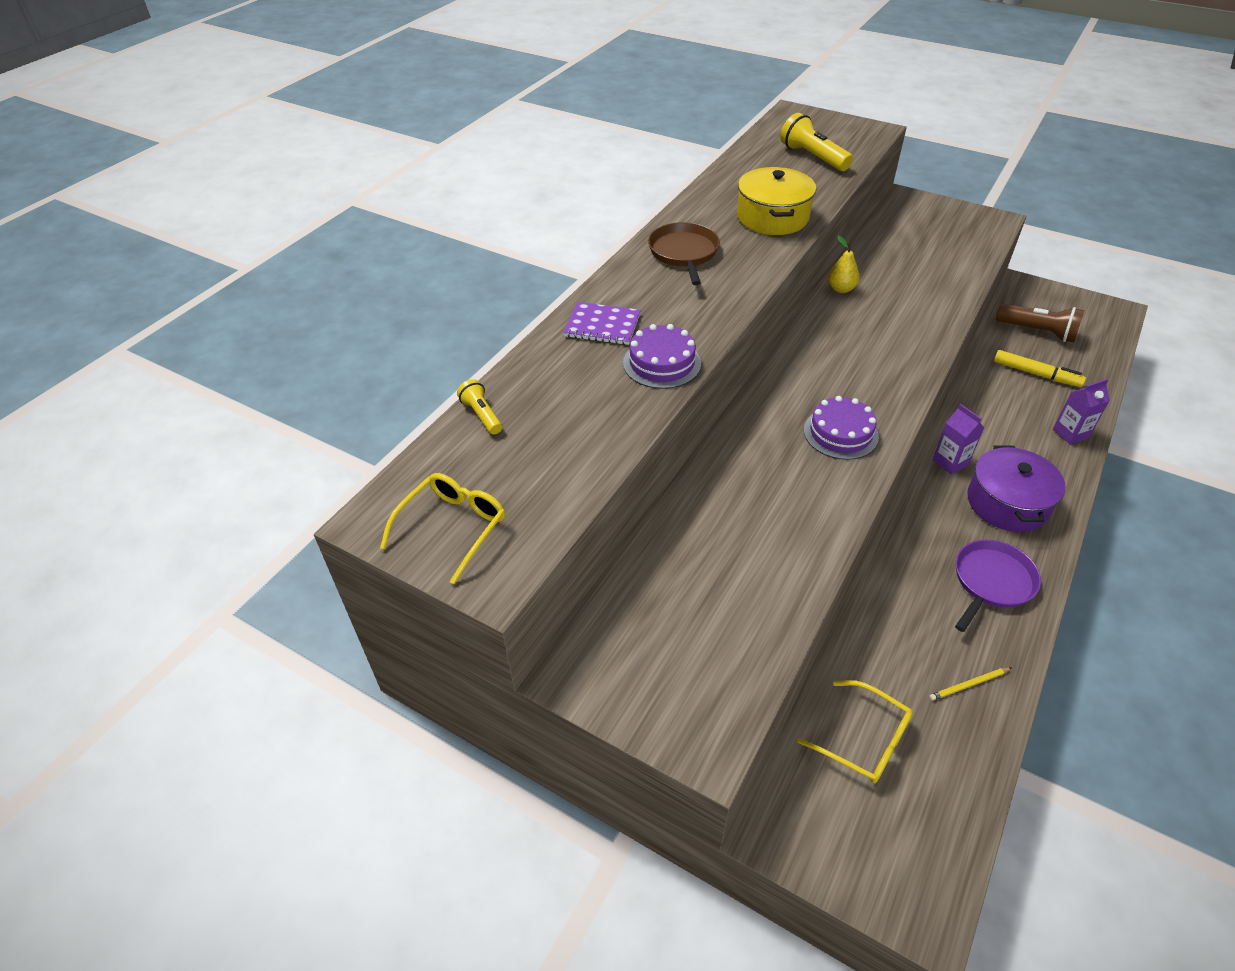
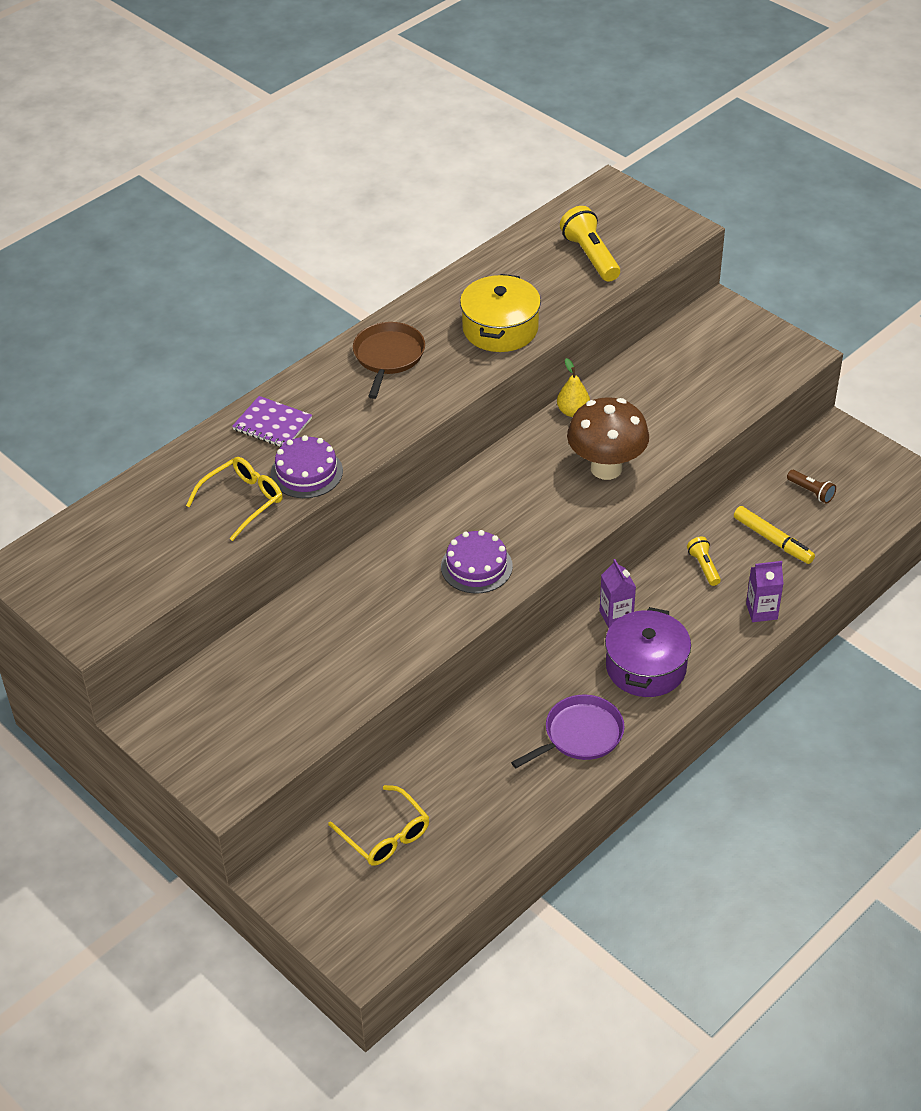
camera: 15 degrees right, 0 degrees up
(452, 528) = (73, 586): yellow glasses -> yellow glasses (242, 501)
(482, 415) = (131, 493): yellow flashlight -> yellow flashlight (704, 566)
(901, 328) = (606, 468): none -> brown mushroom
(968, 685) = (501, 813): yellow pencil -> none
(1038, 332) = (811, 492): brown flashlight -> brown flashlight, size x0.57

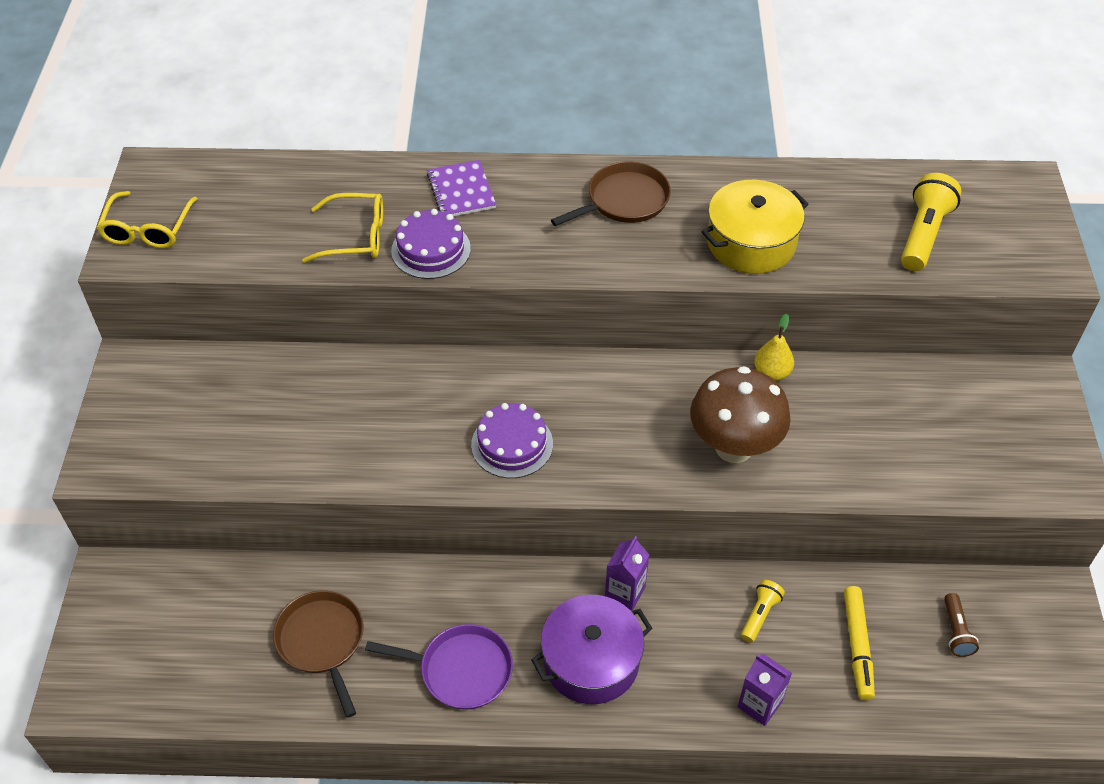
camera: 45 degrees right, 5 degrees up
(385, 835) = (219, 611): yellow glasses -> yellow glasses (148, 229)
(475, 793) = (322, 641): none -> brown pan

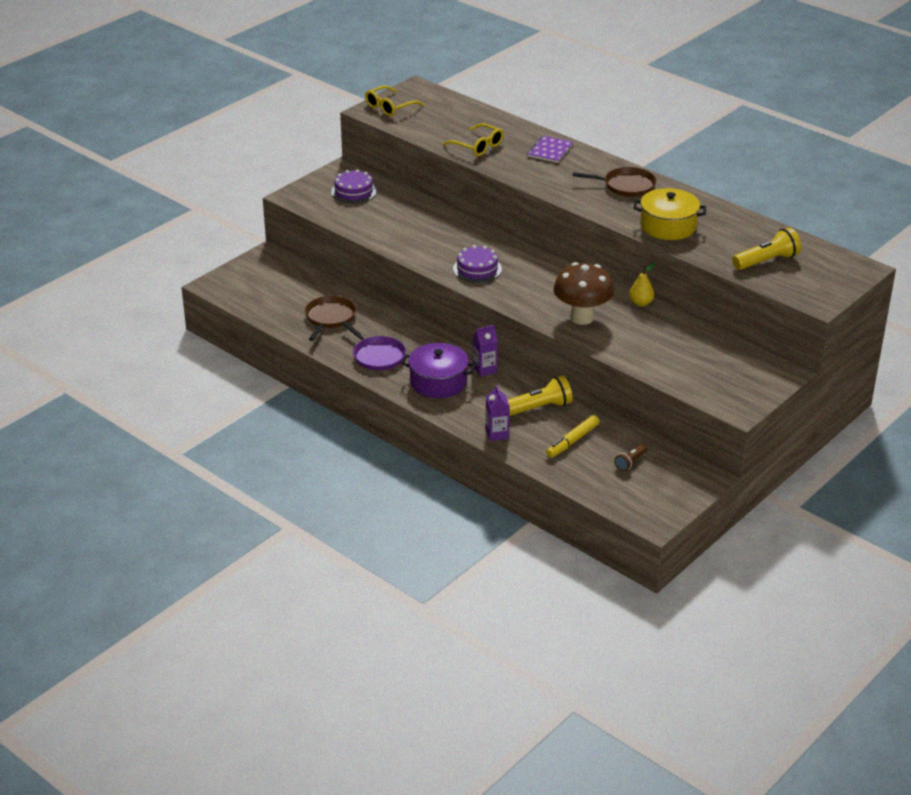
camera: 40 degrees right, 15 degrees down
(431, 249) = (506, 164): purple cake -> purple cake (353, 191)
(760, 615) = (539, 408): yellow flashlight -> yellow flashlight, size x1.76

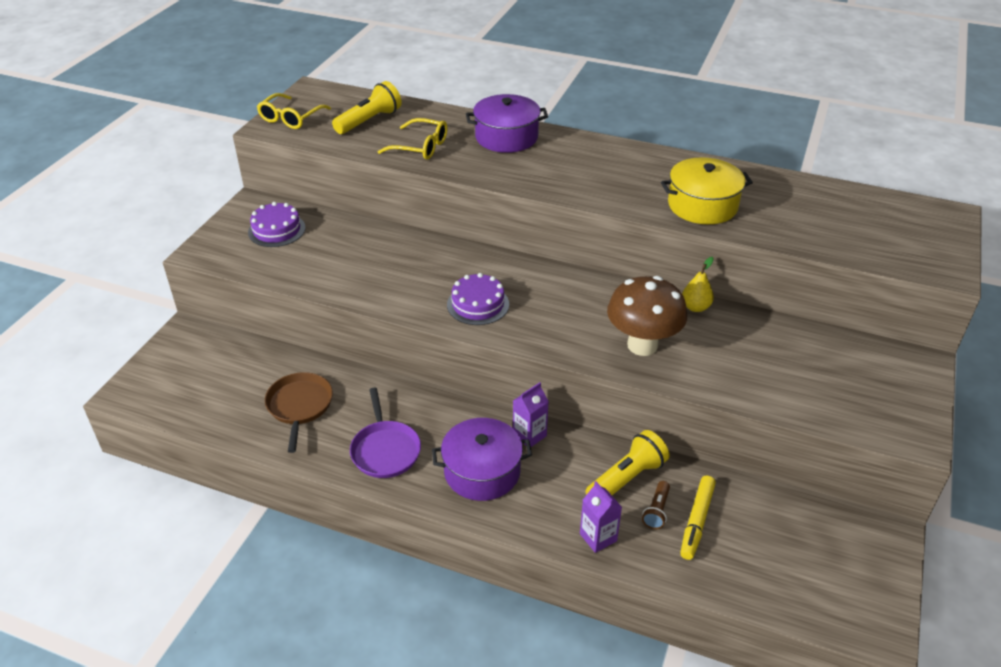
camera: 20 degrees left, 5 degrees up
(377, 356) = (385, 450): purple pan -> purple pan turned 45 degrees clockwise
(550, 151) = (506, 137): purple notebook -> purple pot
(626, 186) = (620, 164): brown pan -> none
(630, 462) = (785, 535): brown flashlight -> brown flashlight (656, 511)
(767, 261) = (844, 227): yellow flashlight -> yellow flashlight (369, 121)

